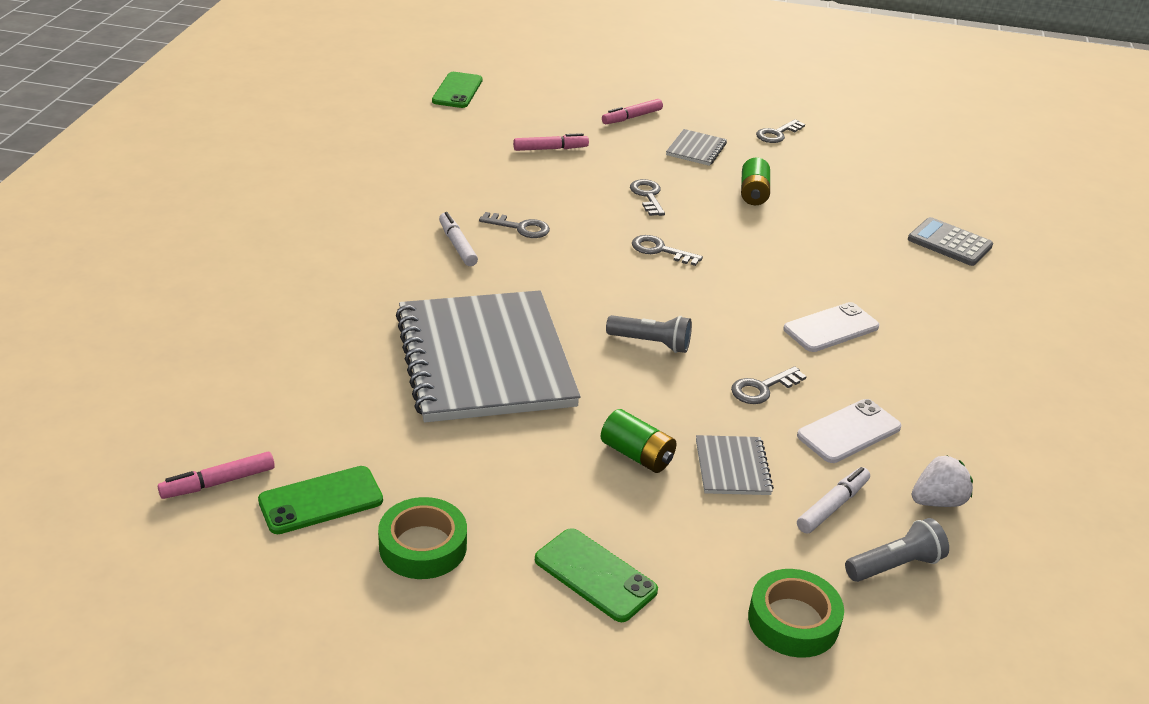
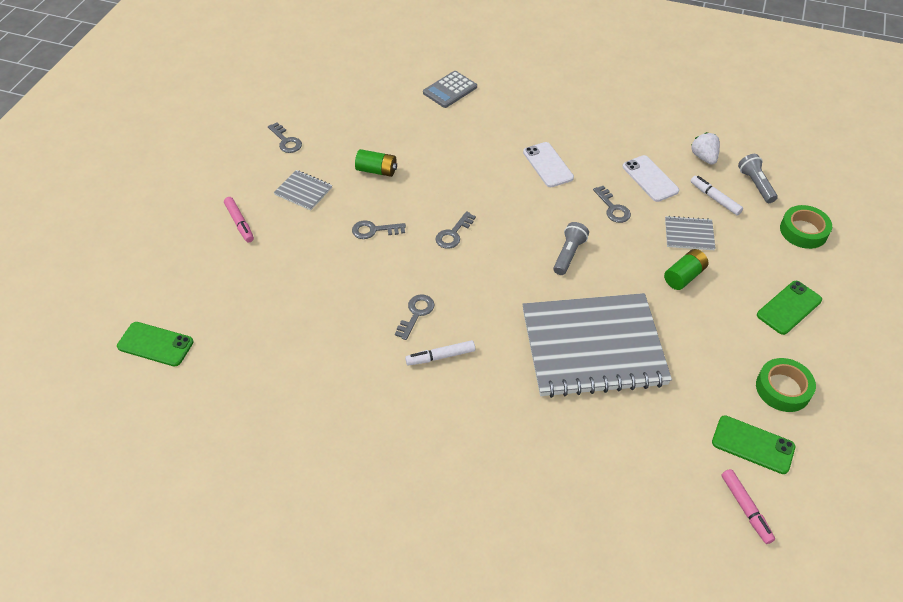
camera: 80 degrees left, 15 degrees up
(321, 501) = (753, 444): green phone -> green phone turned 45 degrees counterclockwise
(550, 149) = (287, 283): pink marker -> none

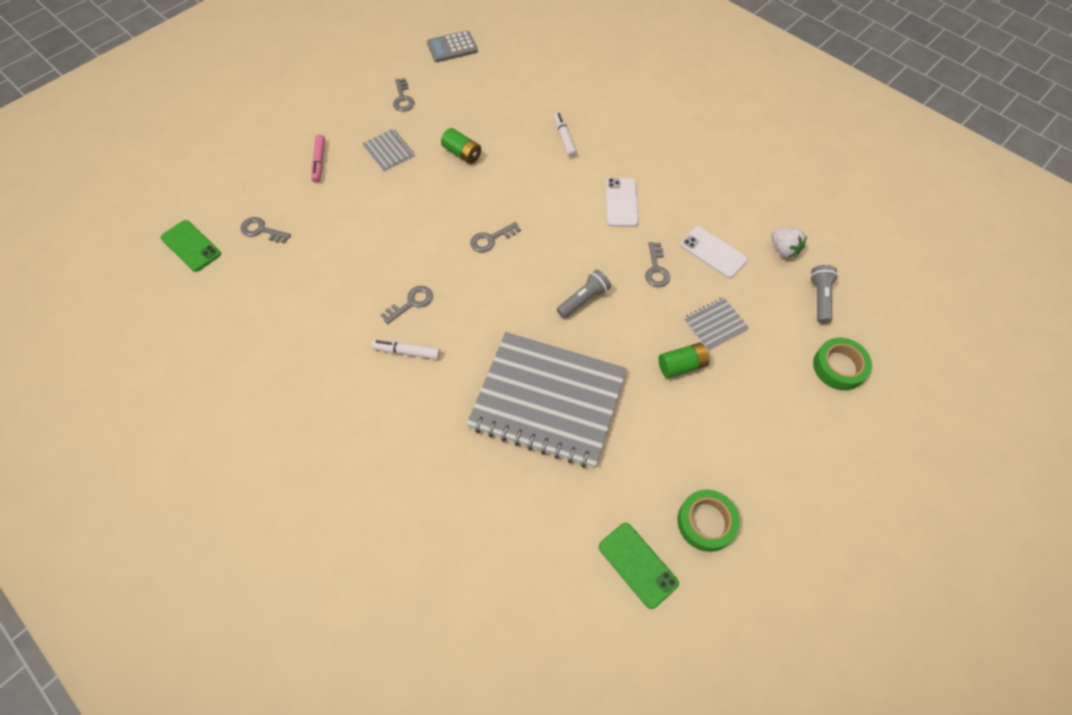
camera: 25 degrees right, 10 degrees up
(374, 230) = (425, 210): grey key -> grey key (262, 230)
(450, 90) = (576, 96): grey calculator -> grey calculator (452, 47)
(650, 179) = (713, 252): white phone -> white phone turned 45 degrees counterclockwise
(689, 234) = (715, 324): grey notebook -> grey notebook turned 60 degrees counterclockwise
(704, 157) = (783, 250): white strawberry -> white strawberry turned 135 degrees clockwise
(715, 199) = (766, 297): white marker -> white marker (564, 138)
(745, 508) = (588, 624): pink marker -> none
(789, 307) = (768, 441): green phone -> none

